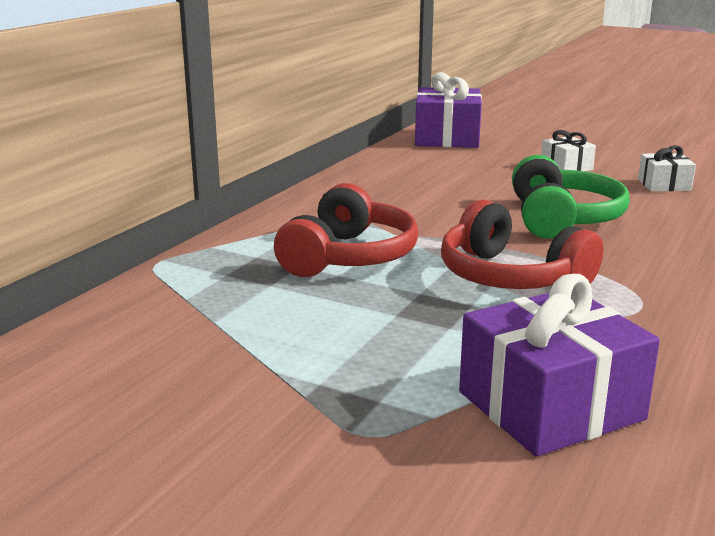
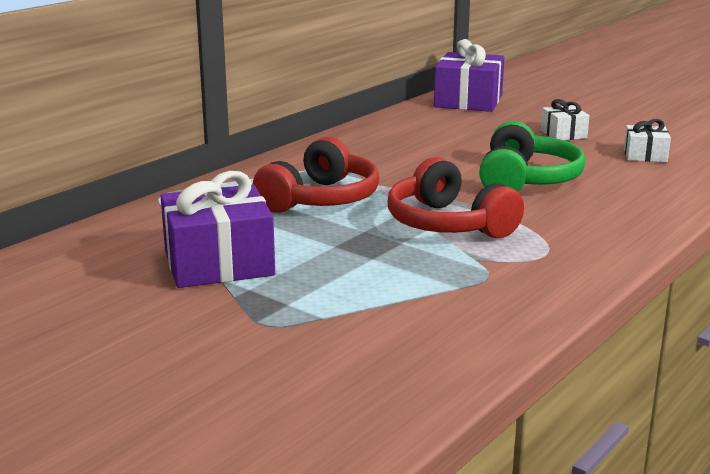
camera: 10 degrees right, 0 degrees up
(550, 405) = (417, 318): purple gift -> purple gift (218, 263)

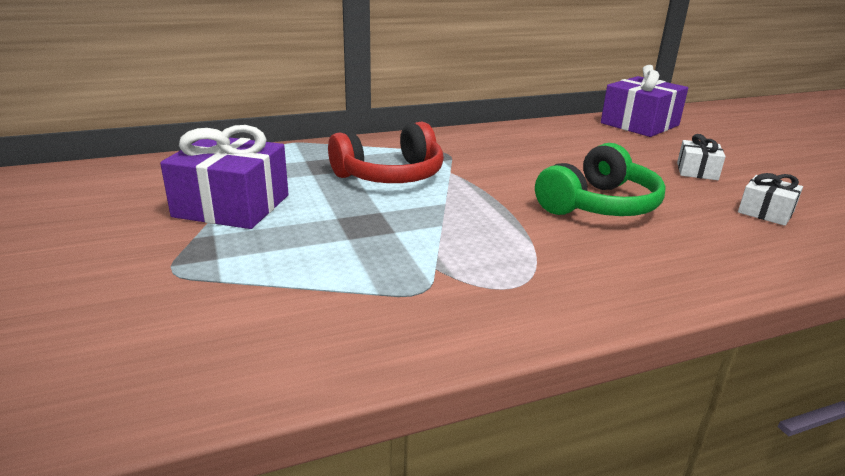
camera: 30 degrees right, 5 degrees up
(448, 224) = (462, 227): red headphones -> none

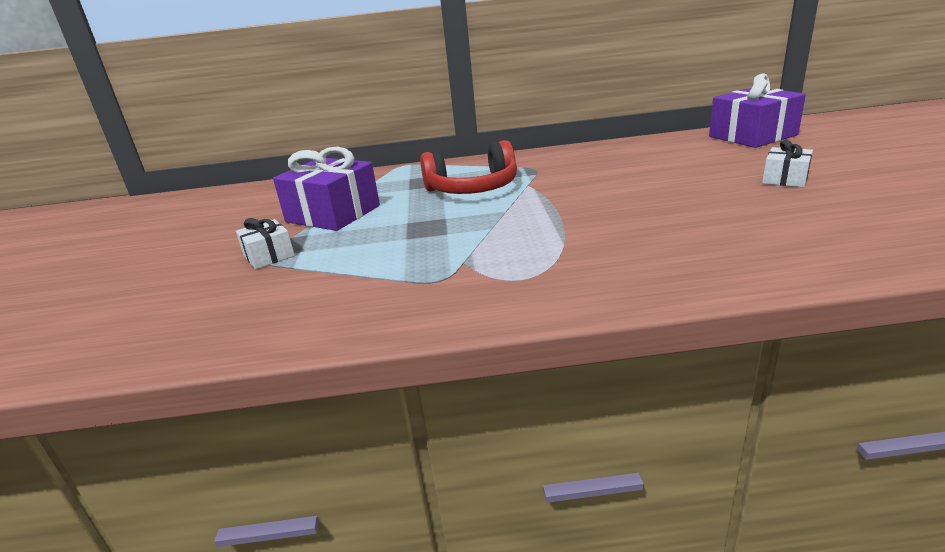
camera: 20 degrees right, 0 degrees up
(599, 205) = (652, 211): green headphones -> none
(765, 212) = (837, 217): white gift -> white gift (269, 256)

